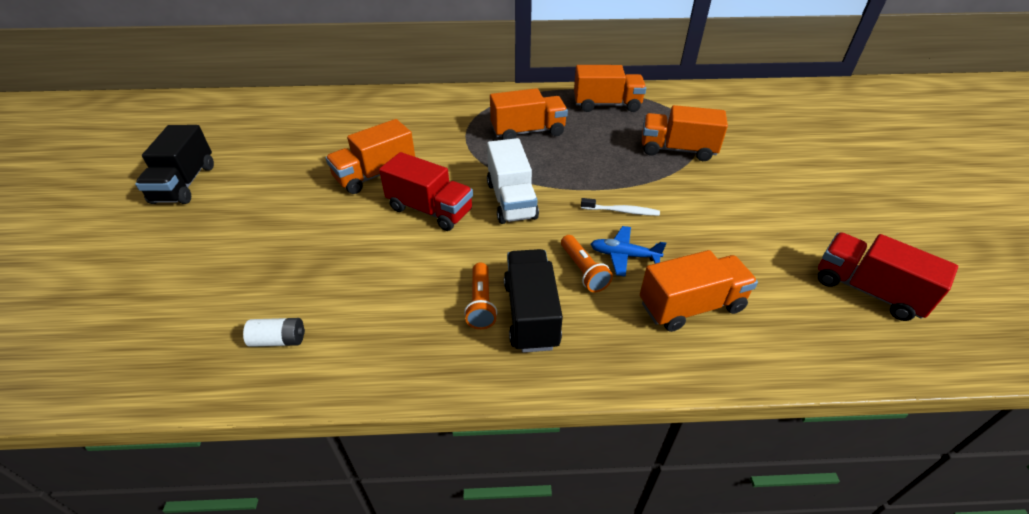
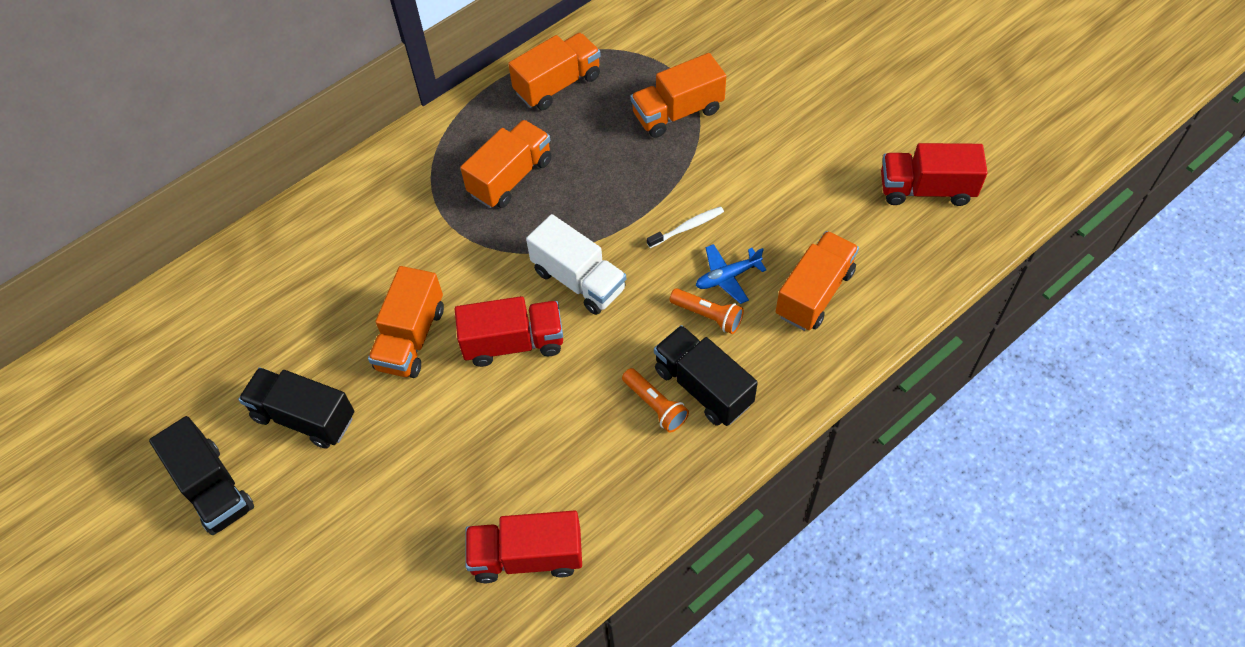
camera: 35 degrees left, 15 degrees up
(271, 179) = (304, 417): none -> black truck
(279, 340) = (527, 556): white battery -> red truck

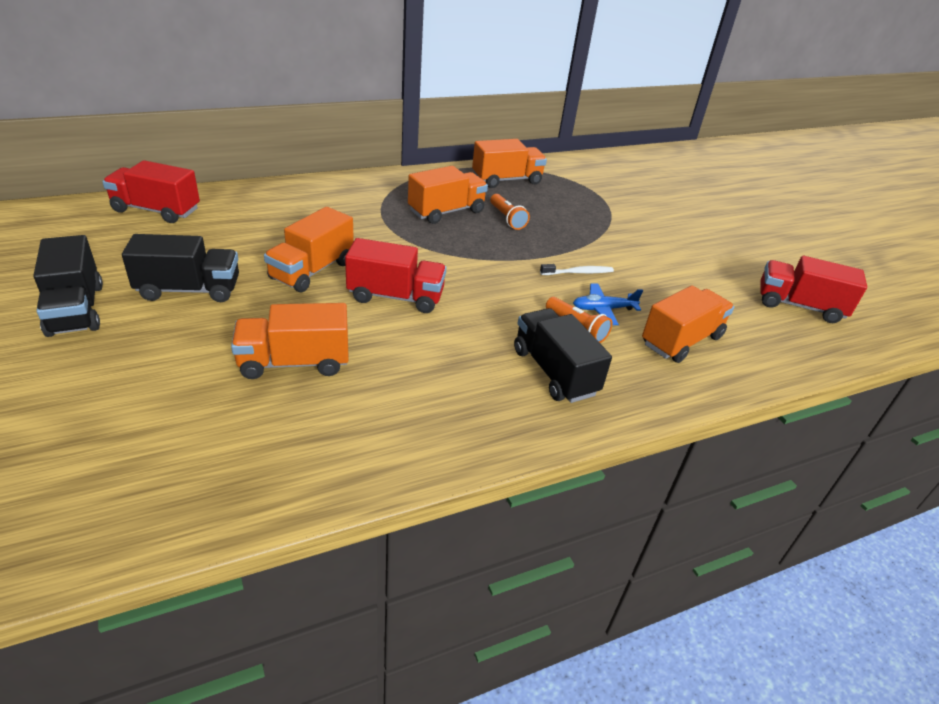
camera: 10 degrees right, 20 degrees down
(304, 417) = (189, 290): black truck -> black truck turned 135 degrees clockwise
(527, 556) = (319, 444): red truck -> red truck (156, 210)
(578, 280) = (471, 277): white truck -> none
(655, 405) = (503, 371): orange flashlight -> orange flashlight (507, 218)
(677, 112) = (594, 214): orange truck -> orange truck (294, 362)

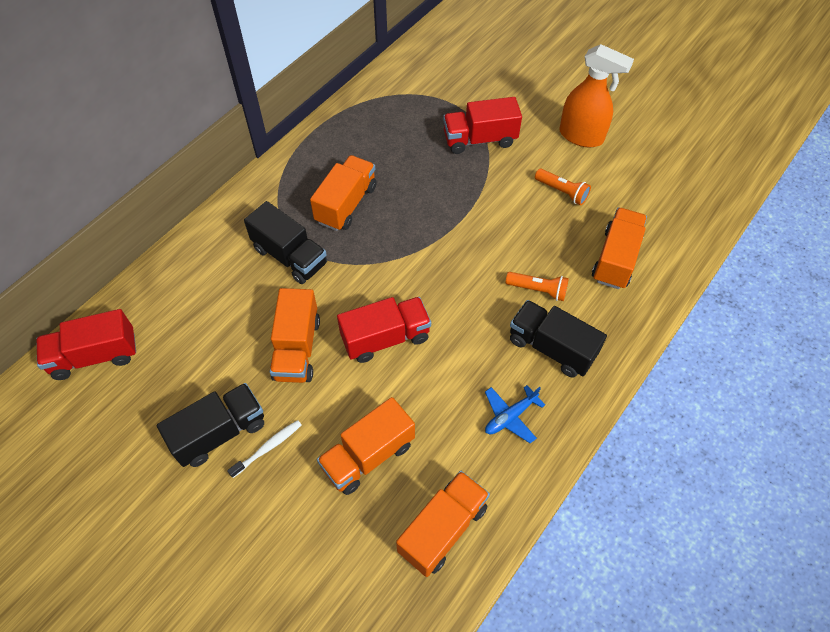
camera: 25 degrees left, 20 degrees up
(76, 309) = (151, 512): black truck -> black truck (290, 256)
(507, 180) = (365, 127): orange truck -> orange truck (443, 529)
(507, 218) = (402, 184): orange flashlight -> orange flashlight (562, 192)
(578, 272) = (500, 223): white toothbrush -> white toothbrush (268, 448)
(603, 309) = (544, 257): blue plane -> blue plane (510, 416)
(709, 252) = (581, 136): none -> orange spray bottle
(799, 306) = (674, 167): red truck -> red truck (479, 139)

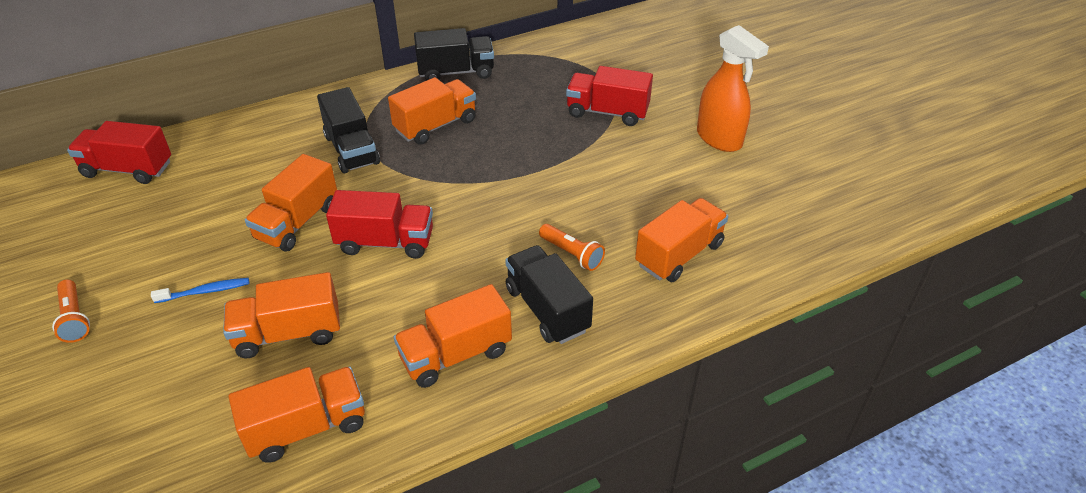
camera: 25 degrees right, 15 degrees down
(220, 433) = (175, 264): black truck -> black truck (456, 72)
(268, 448) = (205, 291): white toothbrush -> blue toothbrush
(510, 416) = (455, 354): blue plane -> orange truck
(562, 192) = (662, 179): orange flashlight -> orange flashlight (74, 318)

